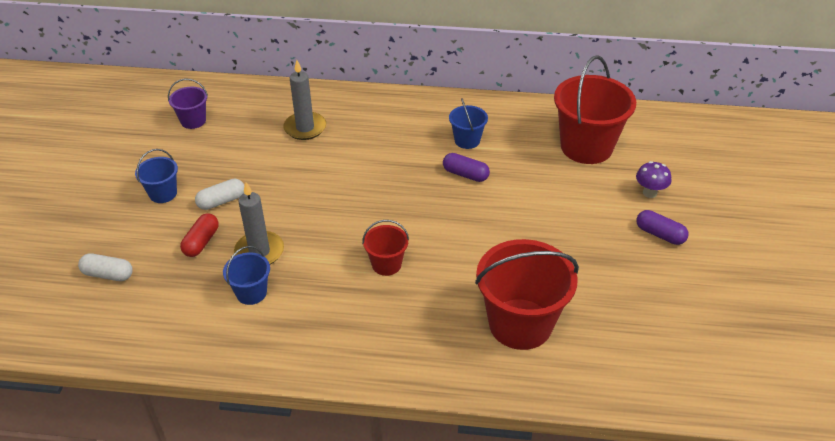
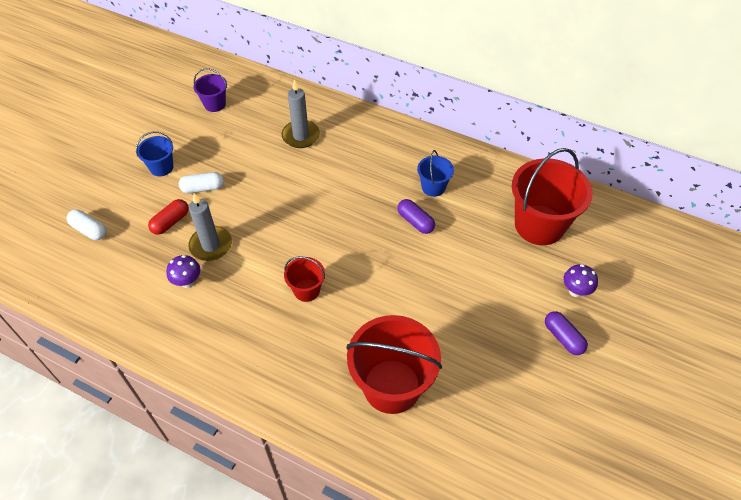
camera: 20 degrees right, 10 degrees up
(251, 293) = (187, 282): blue bucket -> purple mushroom

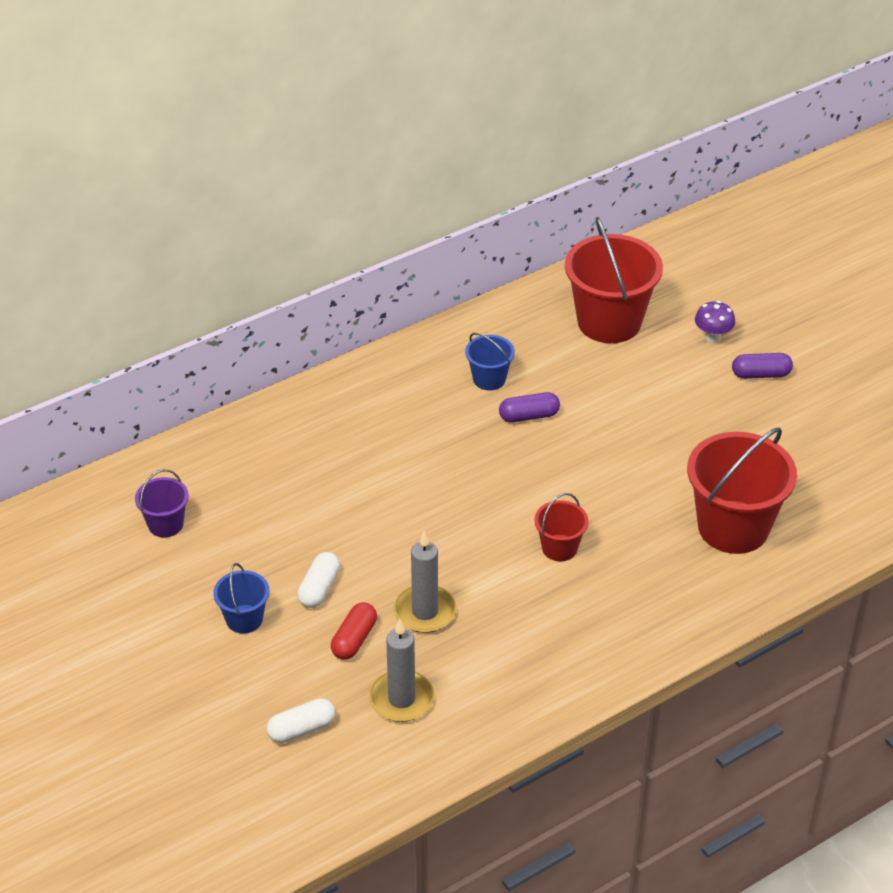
camera: 60 degrees left, 10 degrees down
(170, 222) = (354, 639): red capsule -> red capsule turned 45 degrees clockwise
(187, 282) = (468, 653): purple mushroom -> none
(301, 136) = (304, 460): grey candle -> grey candle (401, 699)

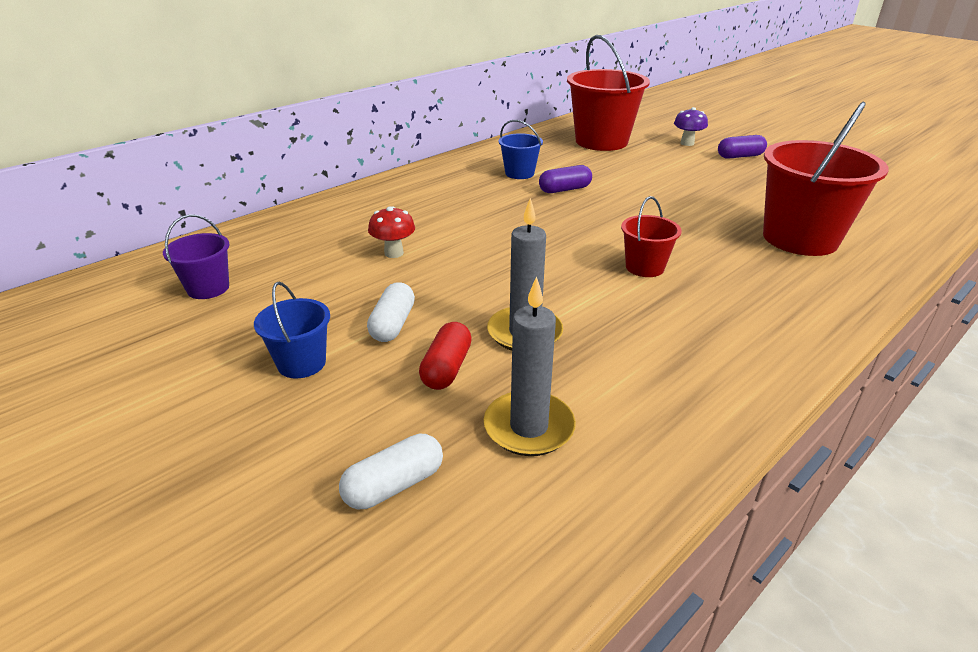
camera: 10 degrees left, 10 degrees down
(332, 498) = (394, 253): none -> red mushroom

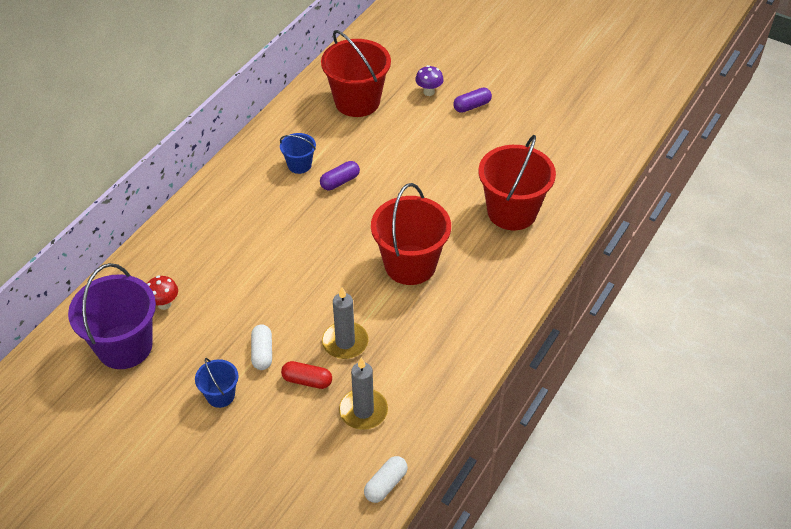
camera: 15 degrees left, 15 degrees up
(208, 288) = (124, 346): purple bucket -> purple bucket, size x2.01
(394, 253) = (236, 284): red mushroom -> red mushroom (164, 304)
(394, 485) = (305, 460): white capsule -> white capsule (385, 484)
(446, 368) = (307, 380): red capsule -> red capsule turned 75 degrees counterclockwise
(644, 267) = (410, 265): red bucket -> red bucket, size x2.01

